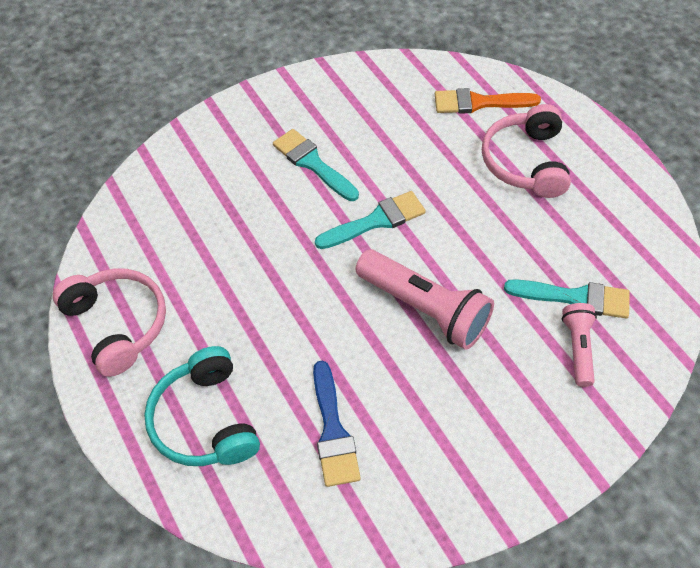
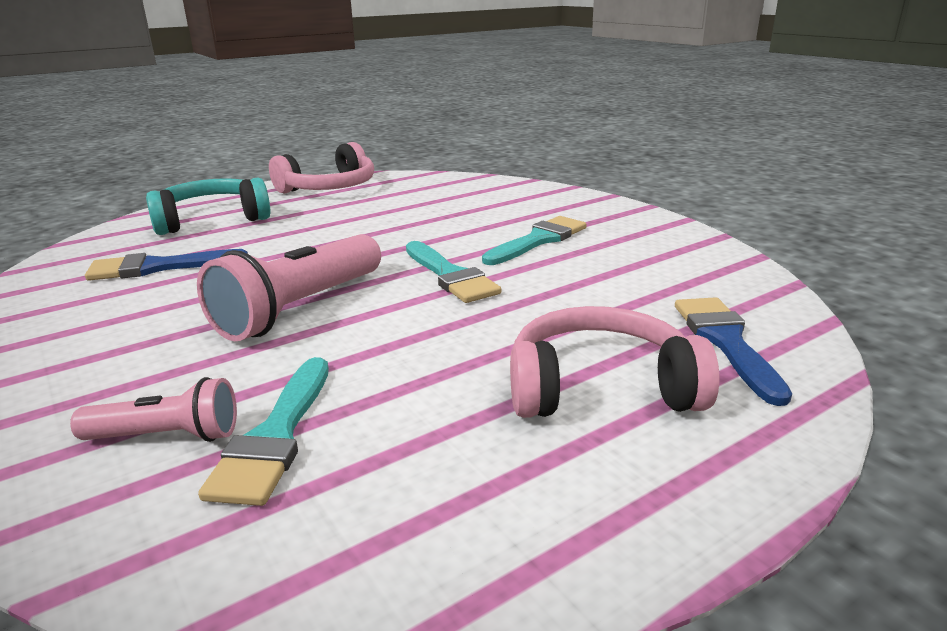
camera: 85 degrees right, 30 degrees down
(479, 103) = (726, 342): orange brush -> blue brush

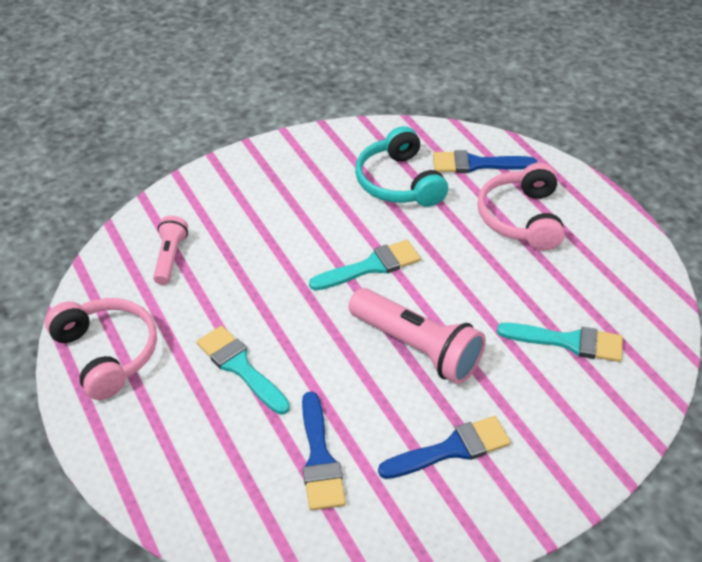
camera: 85 degrees left, 20 degrees up
(117, 335) = (451, 449): none -> blue brush
(167, 436) = (570, 388): pink flashlight -> pink flashlight (170, 257)
(212, 220) = (190, 444): turquoise headphones -> turquoise headphones (399, 182)
(538, 240) = (310, 213): turquoise brush -> turquoise brush (240, 367)

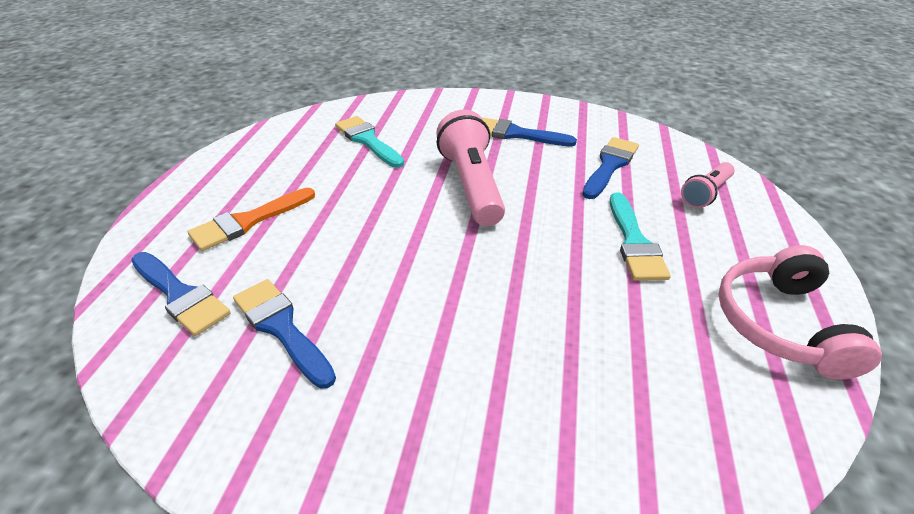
camera: 140 degrees left, 5 degrees down
(170, 257) = (654, 404): pink flashlight -> pink flashlight (706, 194)
(371, 266) = (432, 257): turquoise brush -> none
(399, 182) = (282, 328): turquoise headphones -> blue brush
(521, 218) = (248, 221): pink headphones -> orange brush

